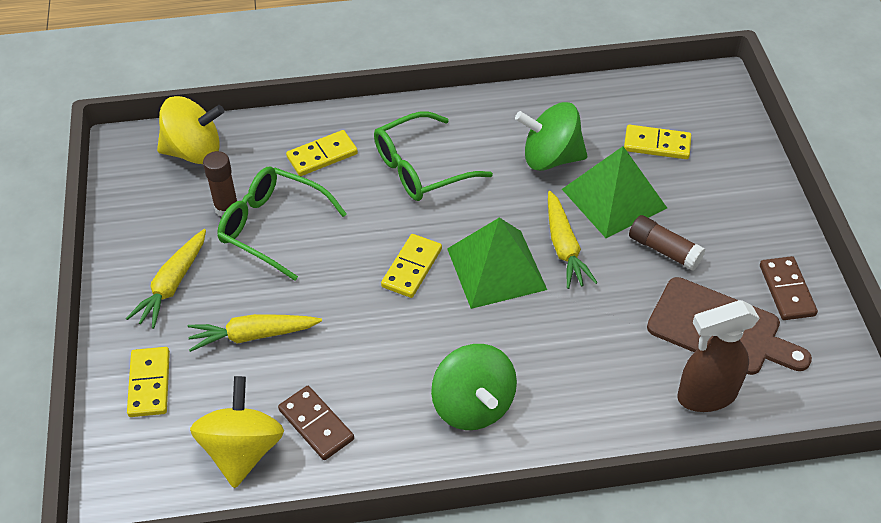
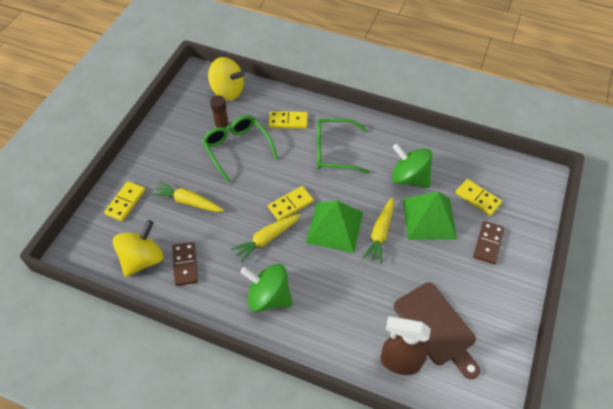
camera: 30 degrees right, 5 degrees up
(172, 285) = (170, 156): yellow carrot -> yellow carrot (266, 239)
(473, 405) = (268, 297): green spinning top -> green spinning top turned 105 degrees clockwise
(664, 250) = (437, 263): brown glue stick -> none
(786, 290) = (494, 325): brown domino -> brown domino (488, 243)

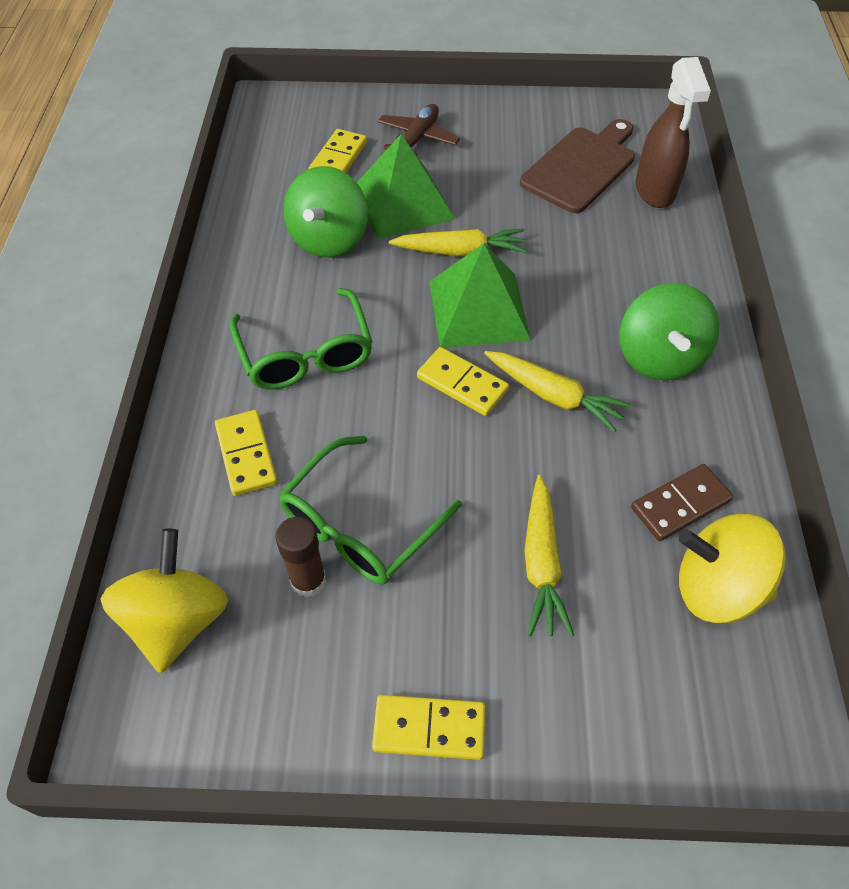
camera: 110 degrees left, 0 degrees up
(125, 202) = (609, 700): yellow domino -> yellow domino (429, 728)
(488, 243) = (417, 139): brown domino -> brown plane

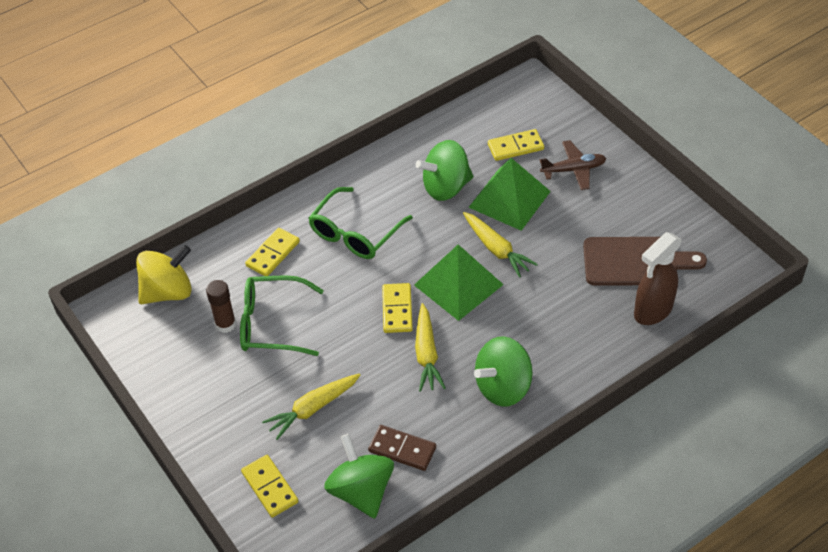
camera: 55 degrees right, 5 degrees down
(429, 728) = (190, 415): yellow domino -> yellow domino (270, 487)
(716, 587) = (361, 491): yellow spinning top -> green spinning top

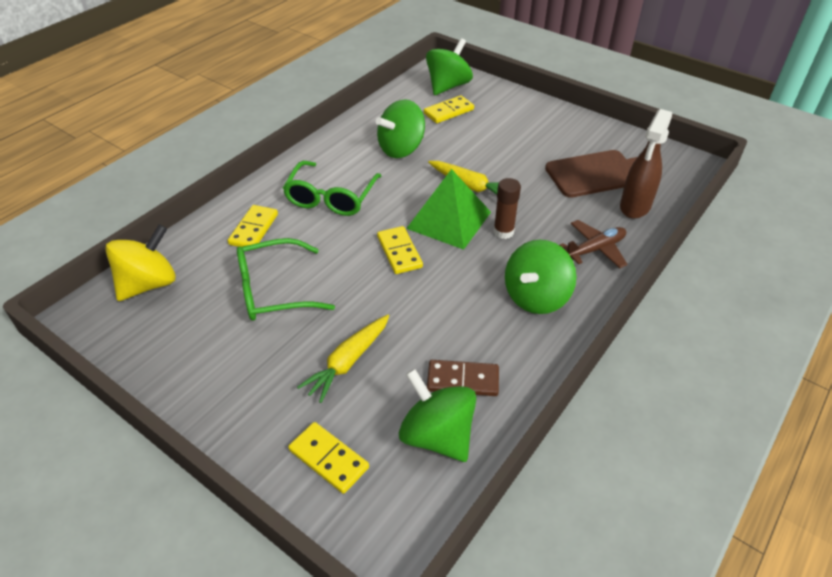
camera: 20 degrees left, 5 degrees down
(225, 324) = (222, 301): brown glue stick -> brown glue stick (503, 232)
(427, 354) = (446, 284): yellow carrot -> none
(509, 199) = (462, 148): green pyramid -> none
(530, 110) = (448, 86): none -> green spinning top
(573, 170) = (506, 119): brown plane -> brown plane (595, 249)

